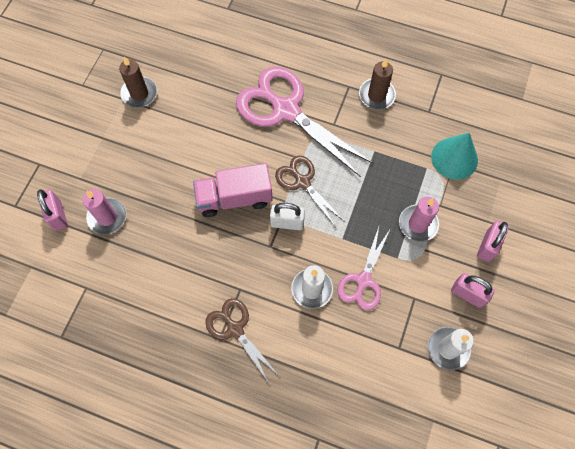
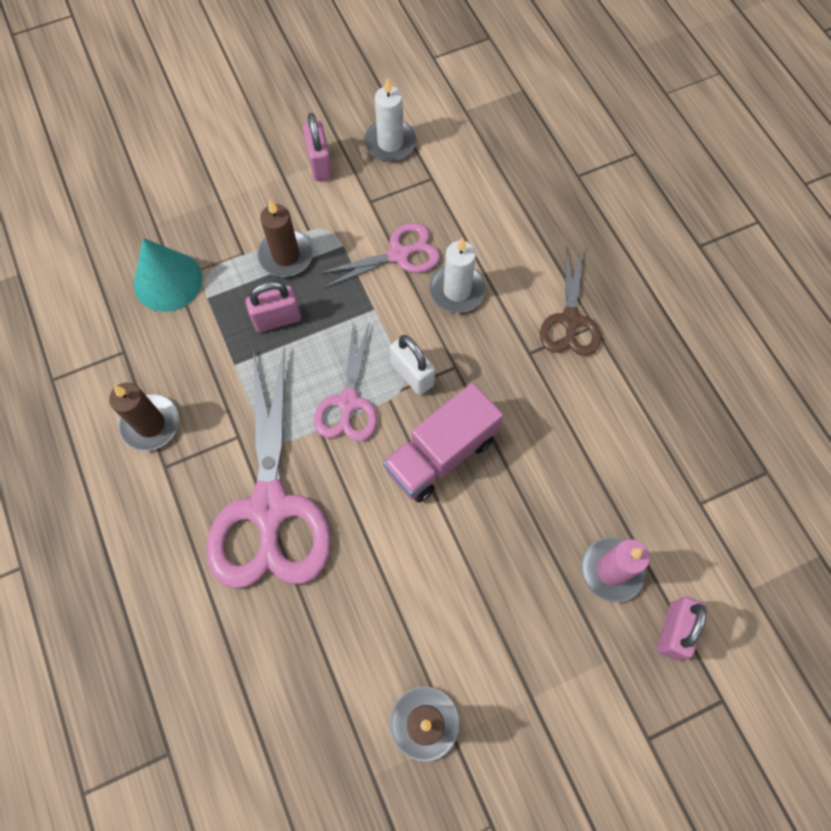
camera: 135 degrees left, 0 degrees up
(234, 198) = (441, 454): pink truck -> pink truck turned 105 degrees clockwise
(302, 182) = (348, 402): brown scissors -> pink scissors
(418, 224) = (286, 255): pink candle -> brown candle
(487, 246) = (249, 182): pink padlock -> pink padlock (277, 319)

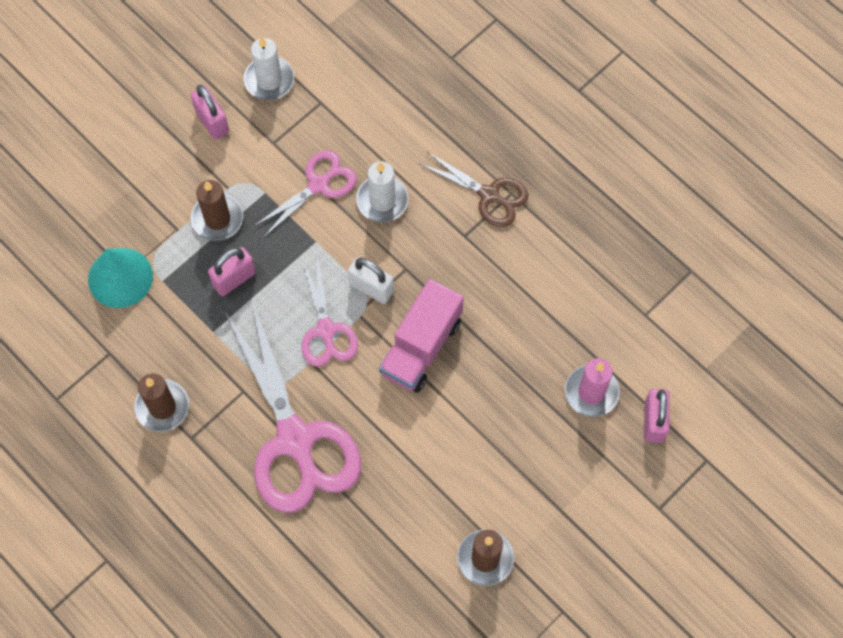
camera: 20 degrees left, 0 degrees up
(570, 320) = (489, 195): brown scissors -> brown scissors turned 45 degrees counterclockwise

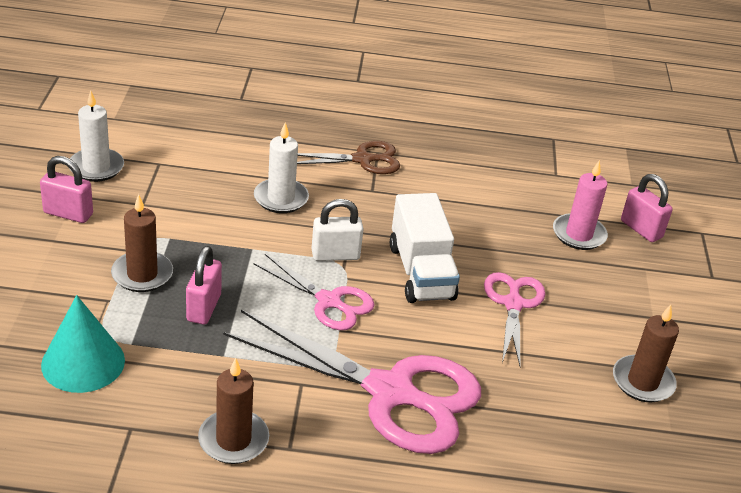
camera: 45 degrees left, 30 degrees down
(319, 185) = (214, 212): pink scissors -> pink scissors (513, 304)
(421, 347) = (421, 272): pink truck -> white truck

